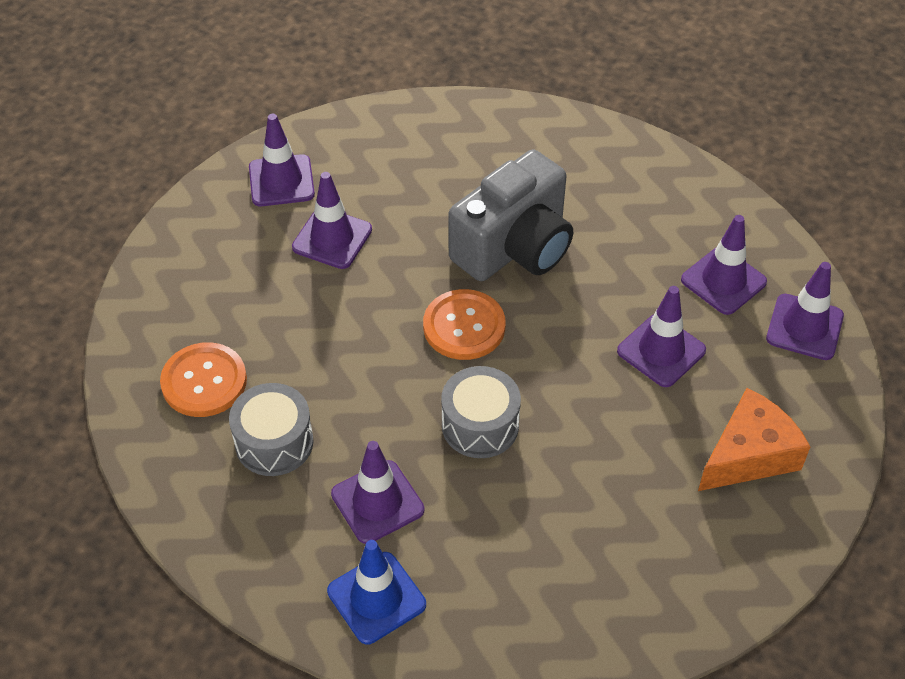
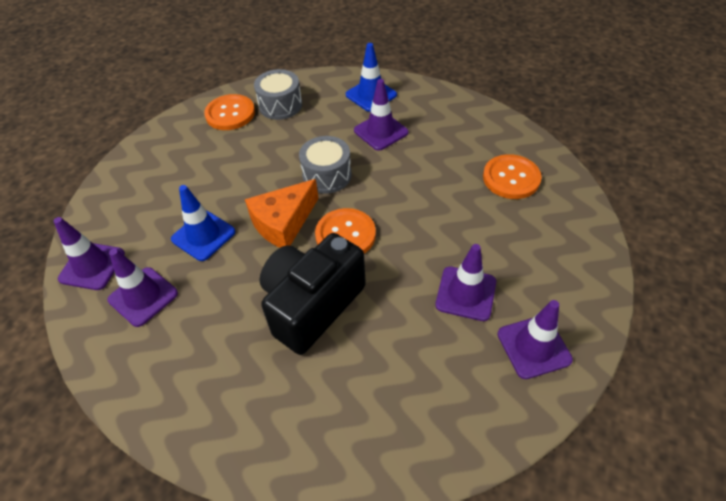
camera: 175 degrees right, 0 degrees up
(274, 442) = (451, 151): grey drum -> grey drum (280, 105)
(514, 247) = (312, 305): grey camera -> black camera
(651, 589) = (230, 114): none -> orange button
(661, 351) = (203, 235): purple traffic cone -> blue traffic cone
(749, 455) = (160, 179): orange cheese -> orange cheese (283, 223)

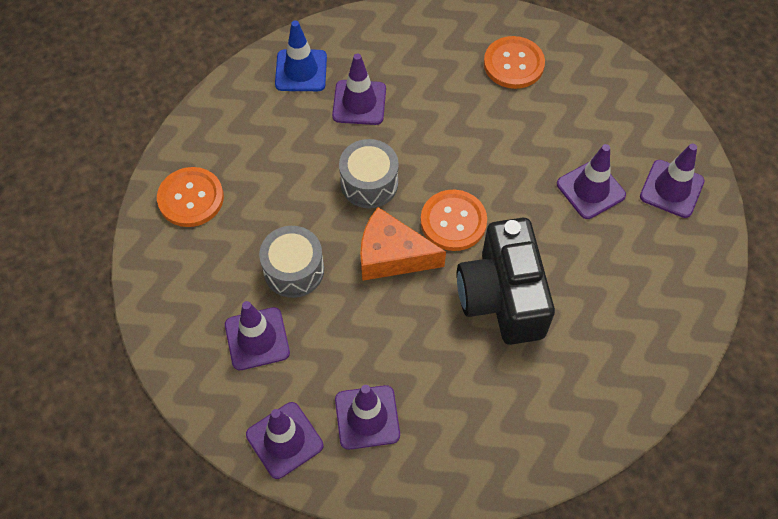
camera: 50 degrees left, 10 degrees up
(158, 203) = (257, 339): none -> purple traffic cone
(203, 235) = (341, 326): blue traffic cone -> none
(280, 105) = (229, 149): grey drum -> grey drum (294, 270)
(283, 223) = (392, 256): orange cheese -> orange cheese turned 105 degrees clockwise

